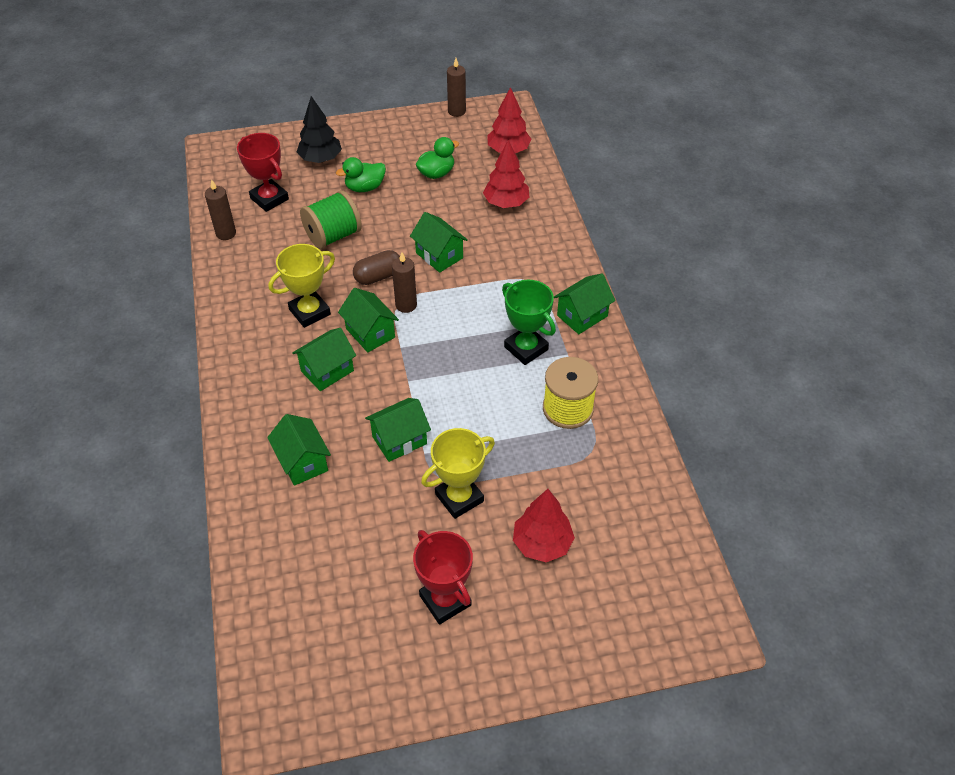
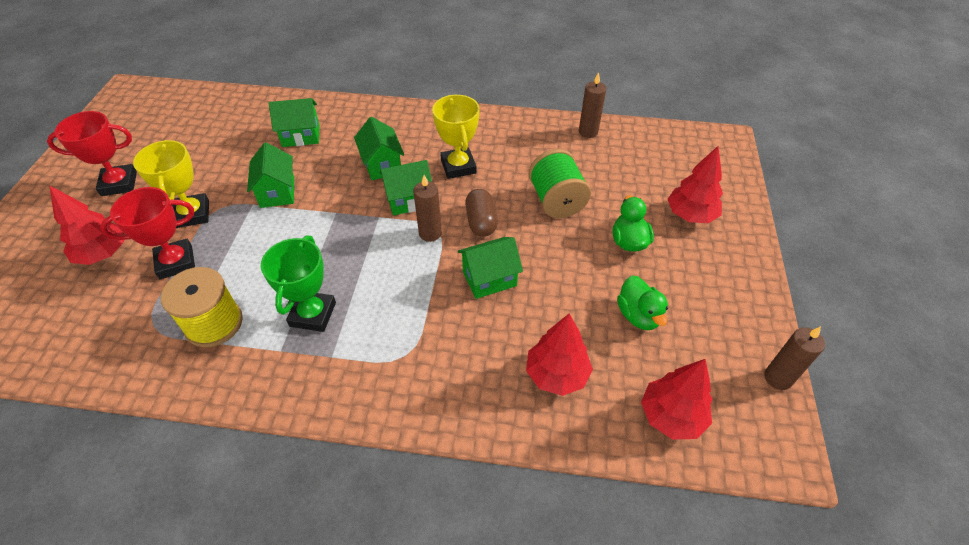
camera: 110 degrees right, 0 degrees up
(269, 199) = (631, 166): red trophy -> red trophy (176, 262)
(321, 159) = (690, 215): black tree -> red tree
(526, 348) = (313, 314): green trophy -> green trophy turned 60 degrees counterclockwise
(582, 316) = (323, 387): green house -> none

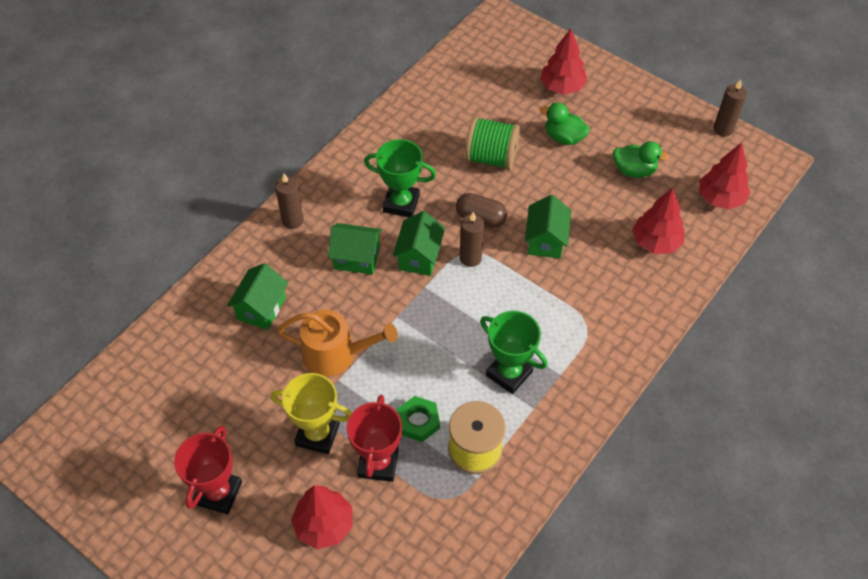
camera: 60 degrees left, 5 degrees up
(230, 271) = (418, 421): none -> green nut
(277, 192) = (335, 354): green house -> orange watering can
(458, 166) = (401, 203): yellow trophy -> green trophy
(588, 132) = (423, 94): brown candle -> brown candle (293, 220)

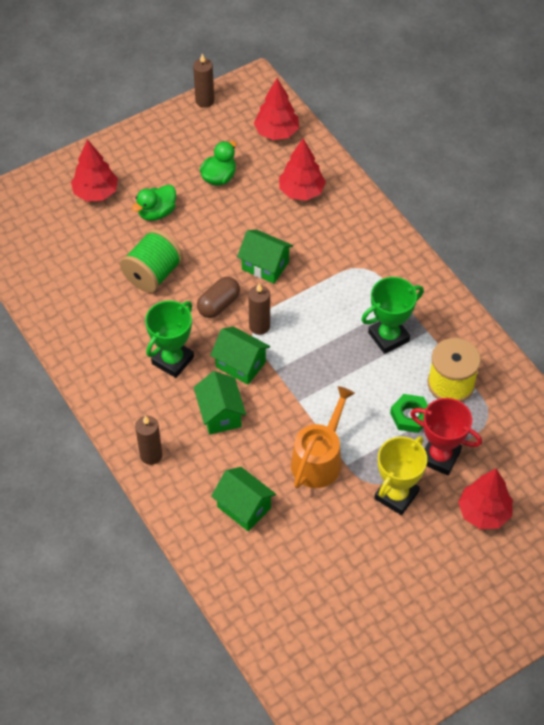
camera: 70 degrees left, 0 degrees up
(218, 493) = (427, 588): red trophy -> none
(356, 258) = (220, 414): green house -> green house turned 45 degrees counterclockwise

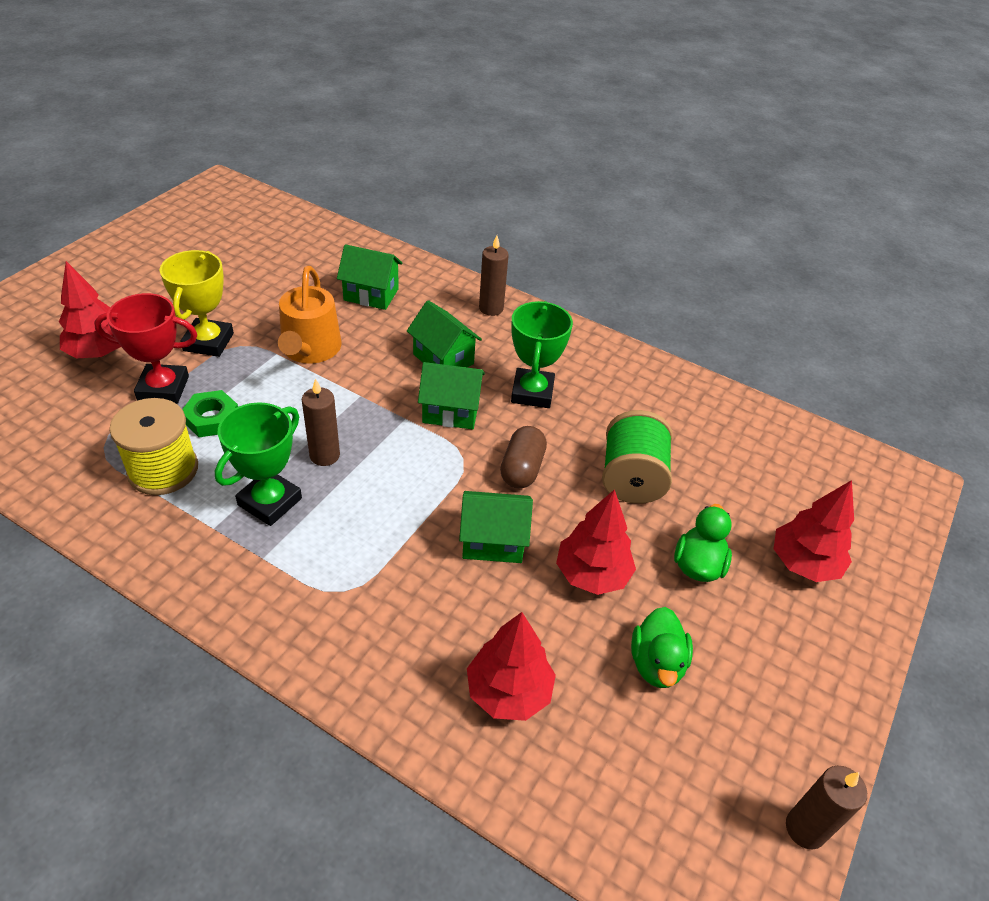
camera: 150 degrees right, 10 degrees down
(259, 326) = (453, 460): brown candle -> brown candle (324, 455)
(276, 132) = (626, 810): red tree -> red tree (592, 574)

